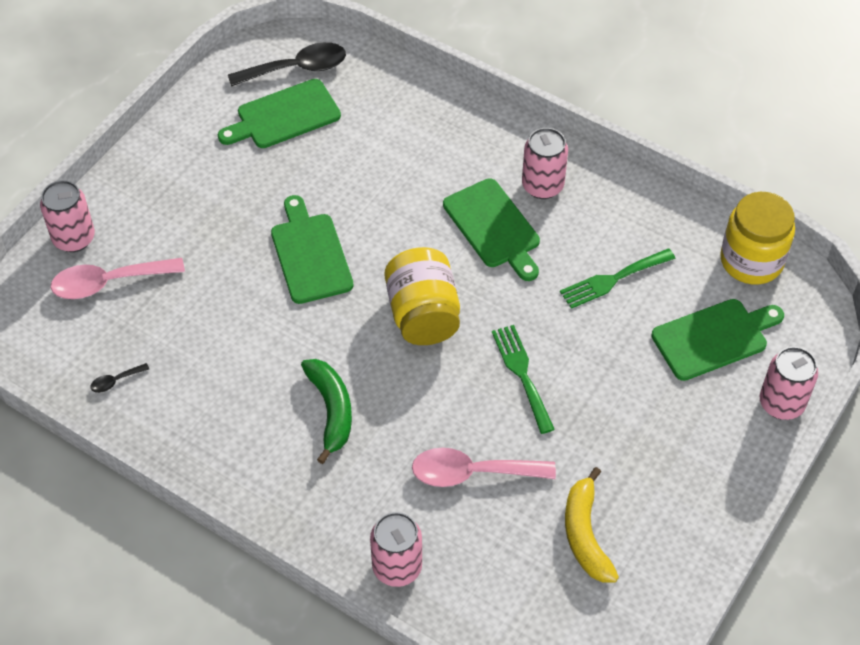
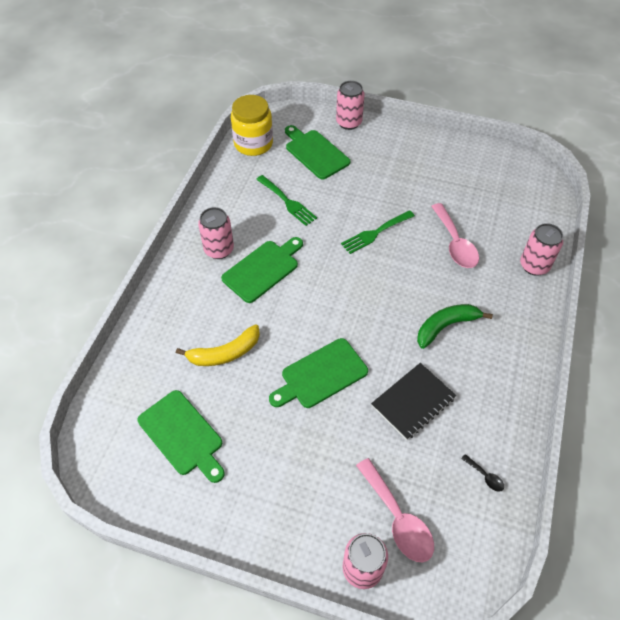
camera: 105 degrees left, 0 degrees up
(237, 338) = (413, 402): none -> black notebook
(297, 68) = (124, 441): black spoon -> none
(423, 315) = (350, 293): yellow jar -> none
(585, 534) = (468, 187): yellow banana -> yellow banana (225, 353)

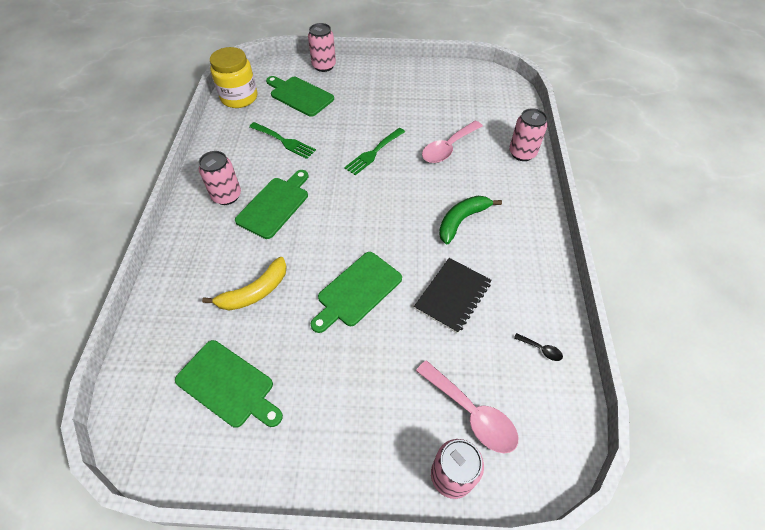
camera: 15 degrees left, 0 degrees up
(455, 243) = (448, 148): pink spoon -> pink spoon turned 75 degrees clockwise

